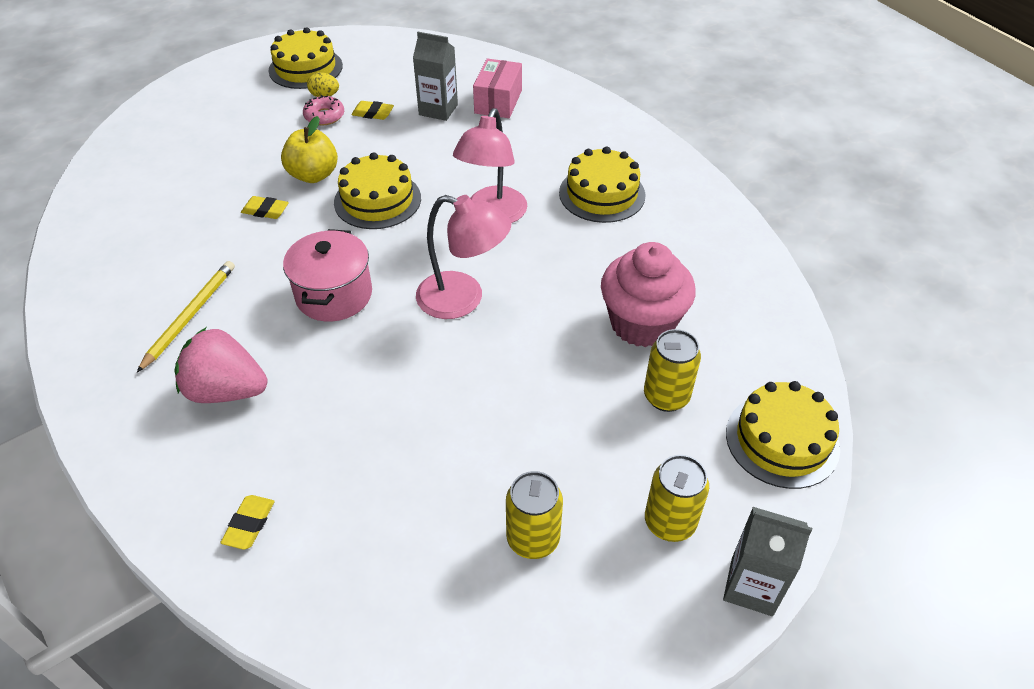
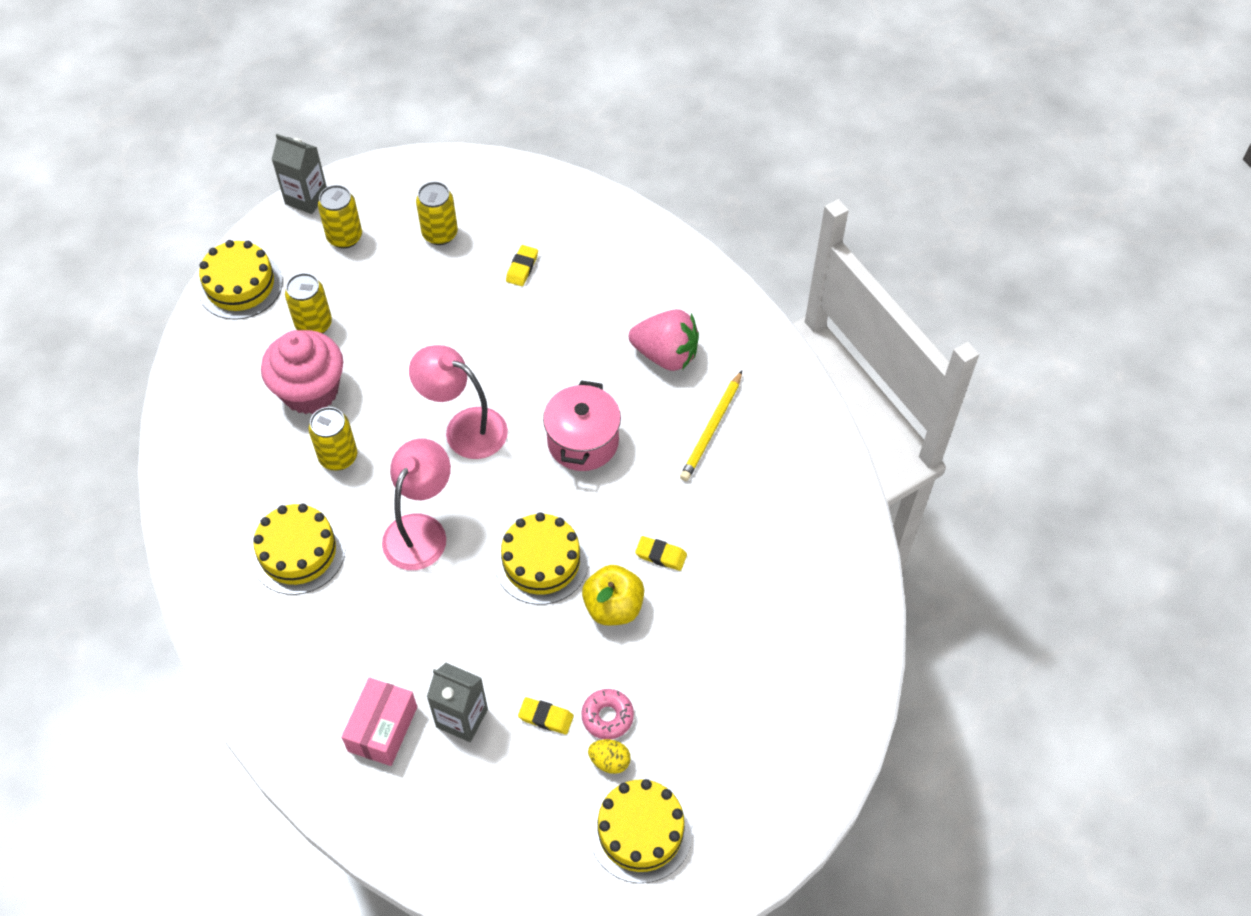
camera: 175 degrees left, 10 degrees up
(249, 524) = (633, 256): yellow eraser -> yellow eraser (522, 268)
(589, 266) = (338, 457): none -> yellow can

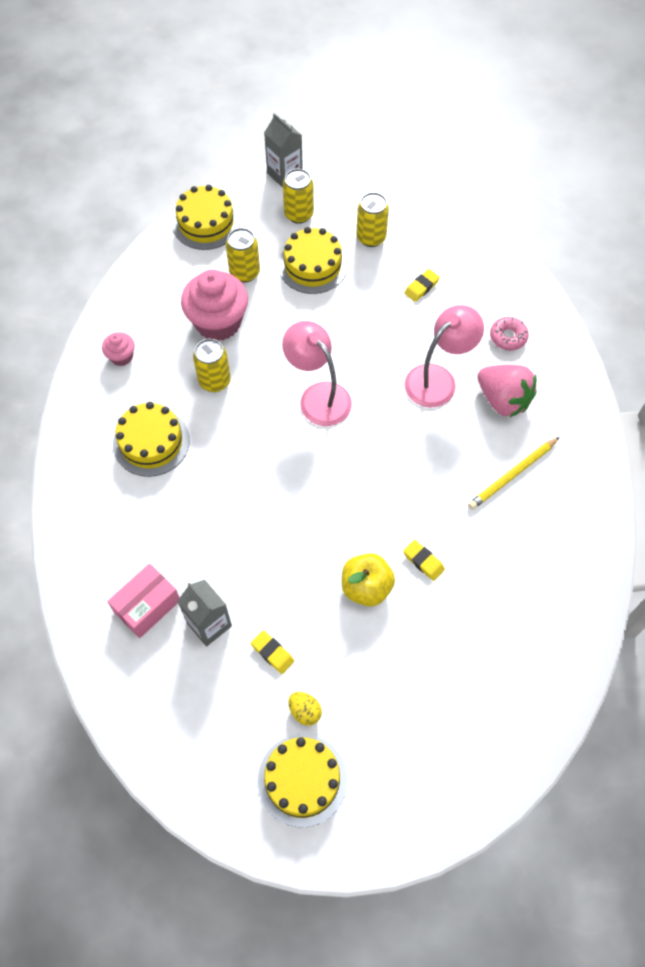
camera: 25 degrees right, 5 degrees up
(215, 472) = (121, 357): none -> pink cupcake
(421, 530) = (248, 463): pink lamp -> pink lamp (438, 379)
(541, 561) = (327, 526): yellow cake -> yellow cake (312, 265)
(583, 442) = (404, 444): pink pot -> none
(607, 716) = (320, 674): pink donut -> pink donut (508, 337)

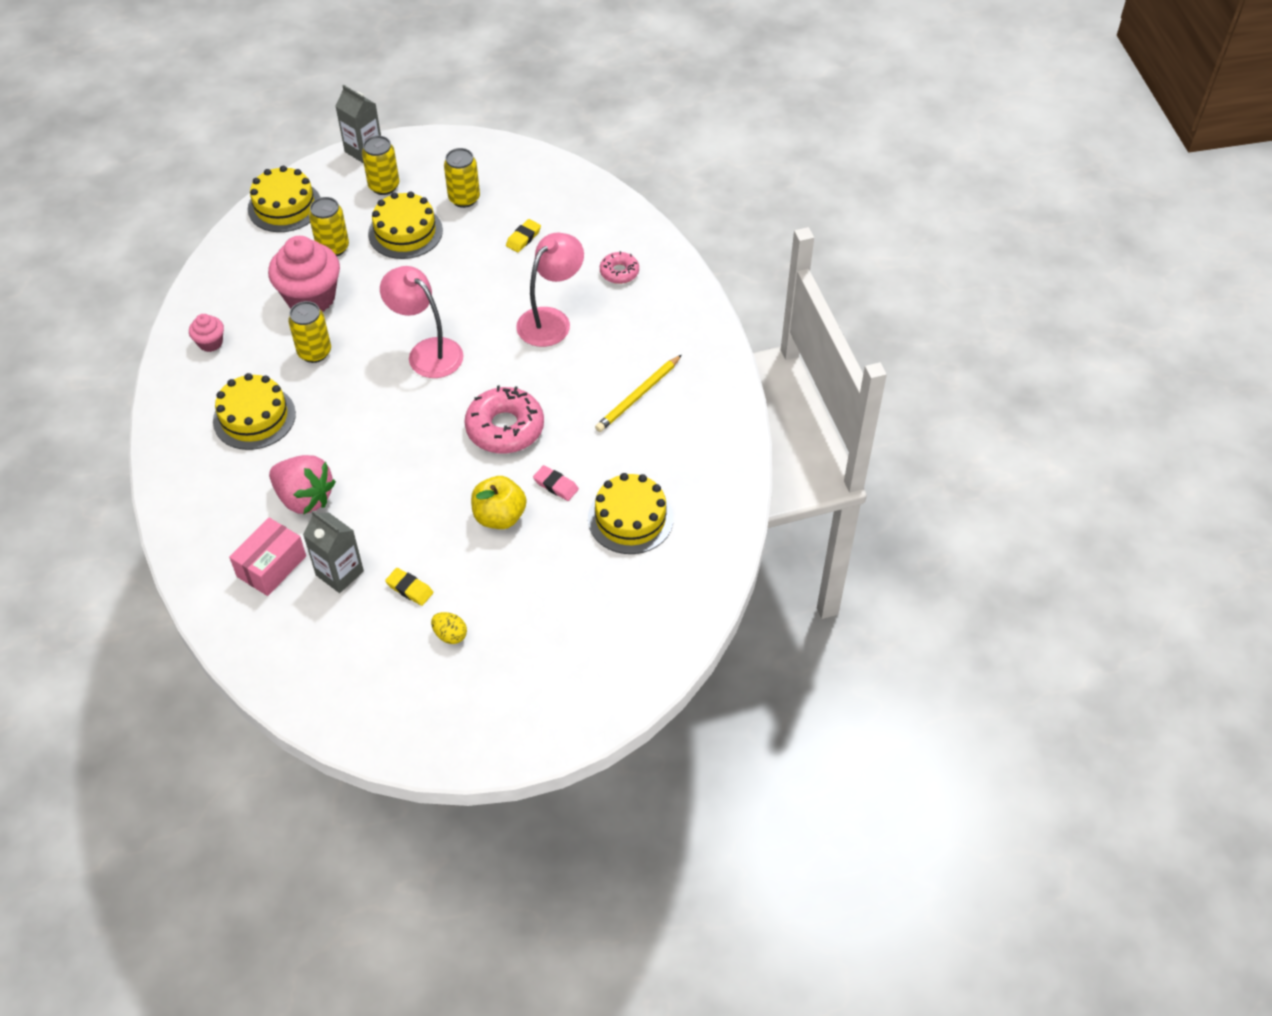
camera: 10 degrees left, 10 degrees down
(302, 780) = (455, 695): yellow cake -> yellow cake (630, 518)
(382, 490) = (505, 428): none -> pink donut
(423, 561) = (556, 485): yellow eraser -> pink eraser
(503, 400) = (621, 330): pink strawberry -> pink strawberry (304, 498)

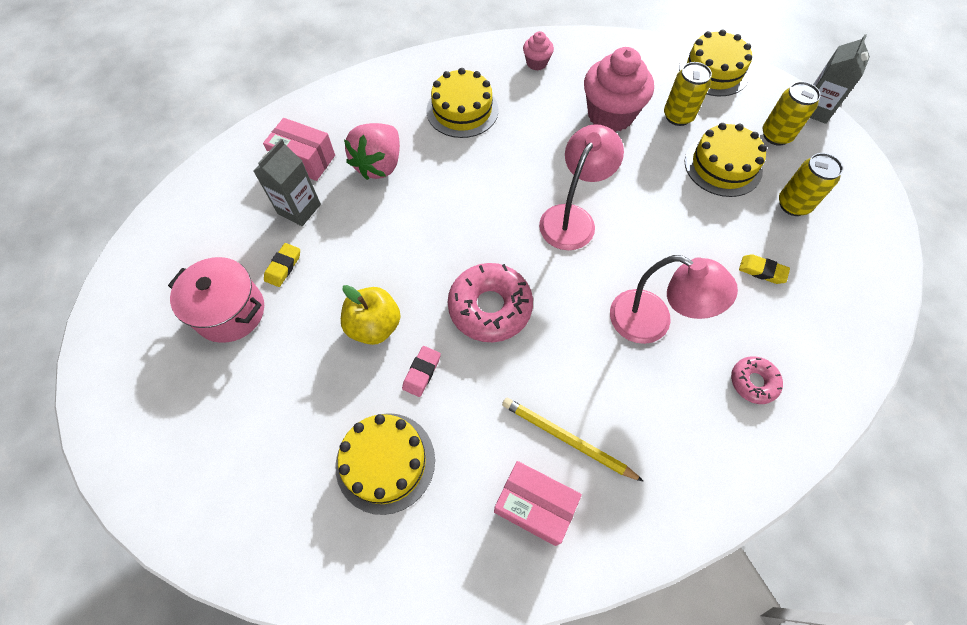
camera: 80 degrees right, 10 degrees up
(314, 352) = (546, 133): yellow can -> none
(450, 635) = (230, 312): yellow egg -> pink pot
(686, 425) = (534, 506): none -> pink box

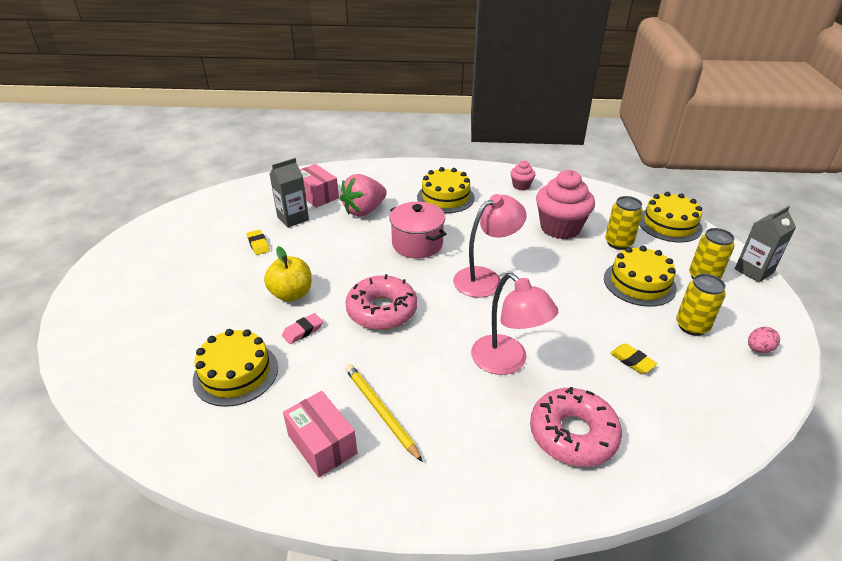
camera: 25 degrees right, 25 degrees down
(230, 312) = (206, 257): pink pot -> pink pot (417, 244)
(283, 267) = (258, 244): yellow eraser -> yellow eraser turned 75 degrees counterclockwise
(753, 382) = (573, 434): pink donut -> pink donut, size x1.83
(858, 210) = (758, 349): none -> pink egg

